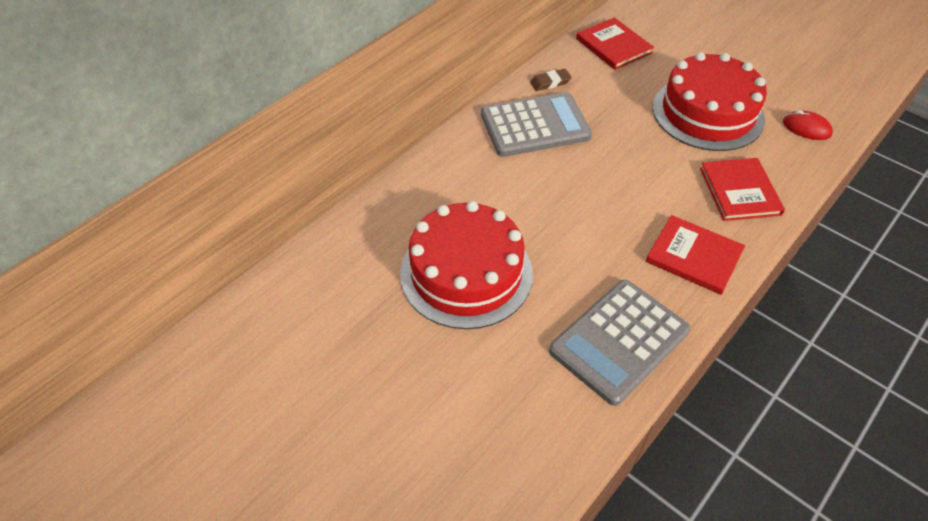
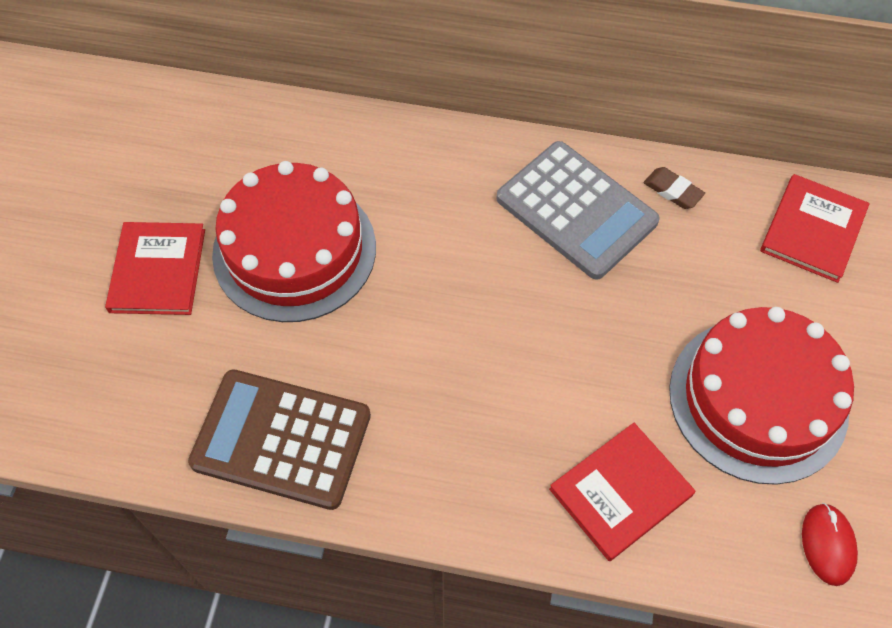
camera: 60 degrees right, 10 degrees up
(619, 341) = (281, 439): grey calculator -> brown calculator
(694, 256) = (462, 474): red book -> red book (158, 270)

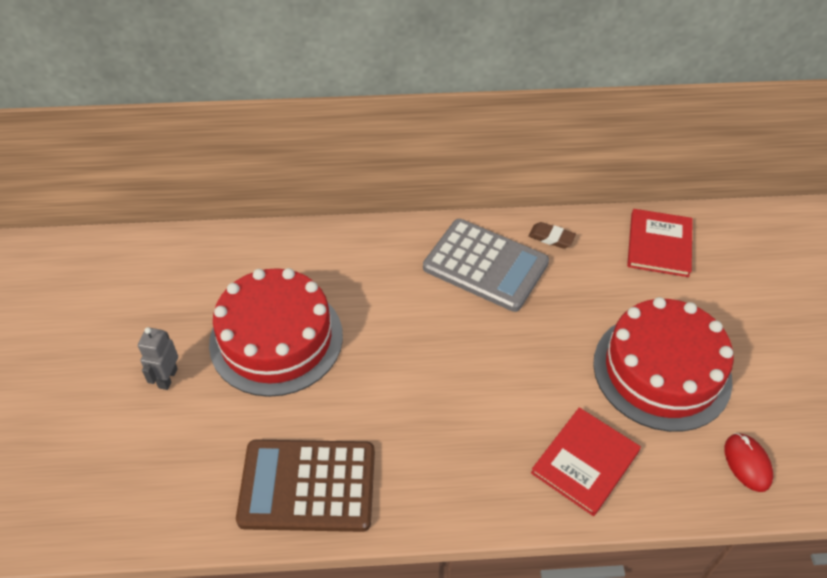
camera: 15 degrees left, 10 degrees down
(158, 270) = (167, 378): red book -> grey robot

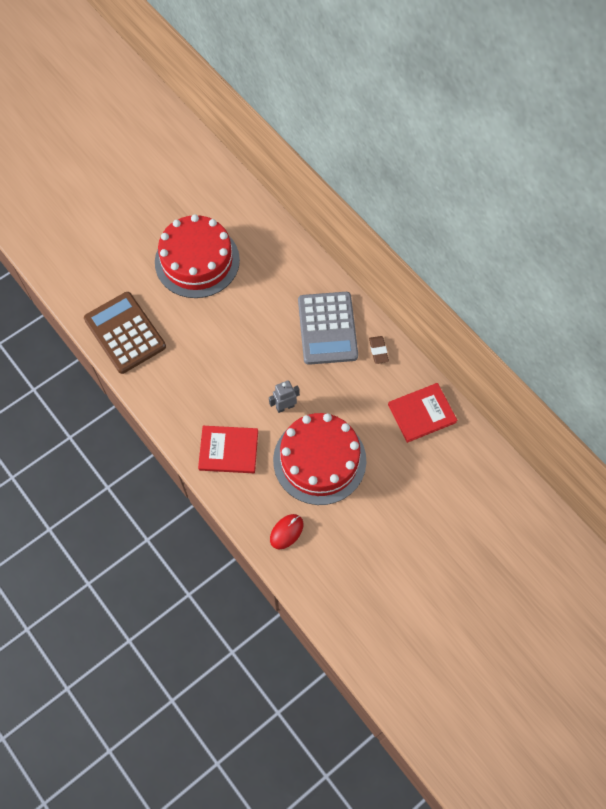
camera: 55 degrees right, 15 degrees up
(167, 378) = (138, 231): grey robot -> grey robot (285, 406)

